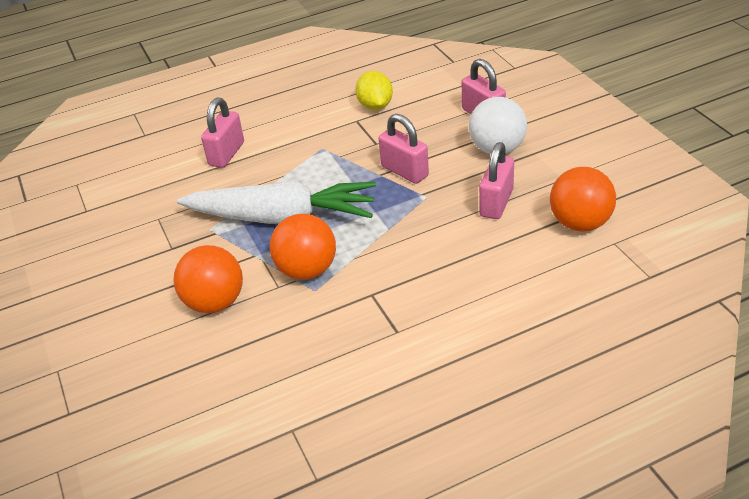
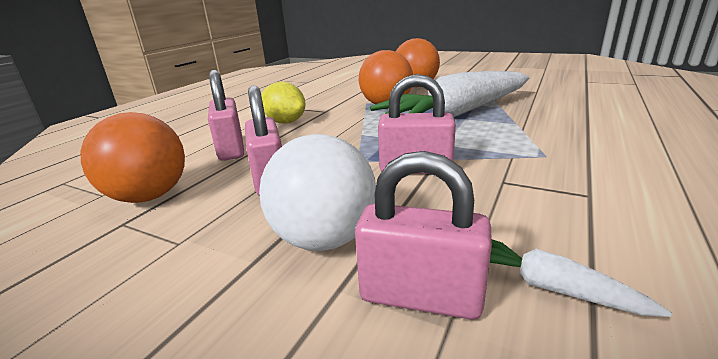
camera: 140 degrees right, 15 degrees down
(226, 154) = (608, 122): pink padlock -> pink padlock (231, 149)
(375, 106) = (620, 224): yellow lemon -> yellow lemon (285, 122)
(439, 102) = (548, 286): none -> white carrot

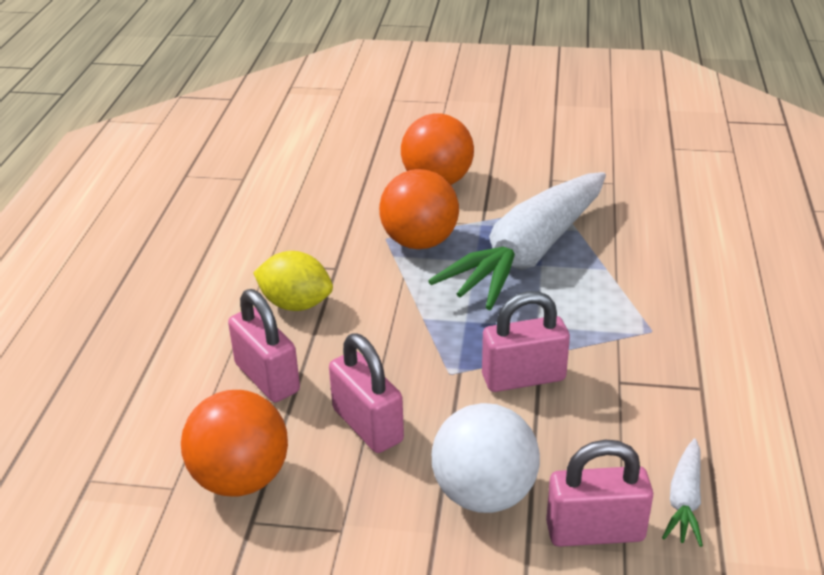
camera: 20 degrees left, 10 degrees up
(548, 286) = (684, 500): white carrot -> white carrot turned 90 degrees counterclockwise

